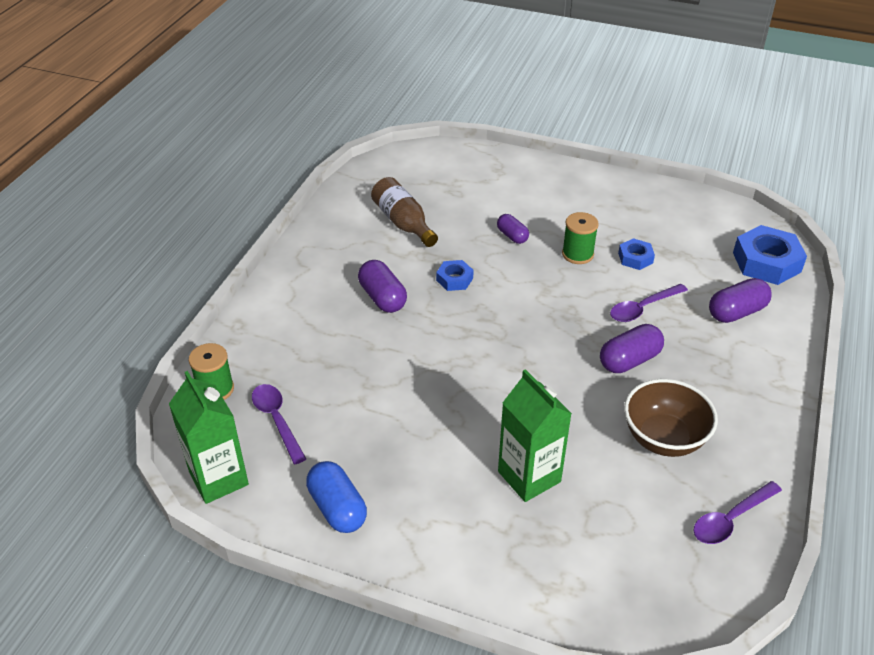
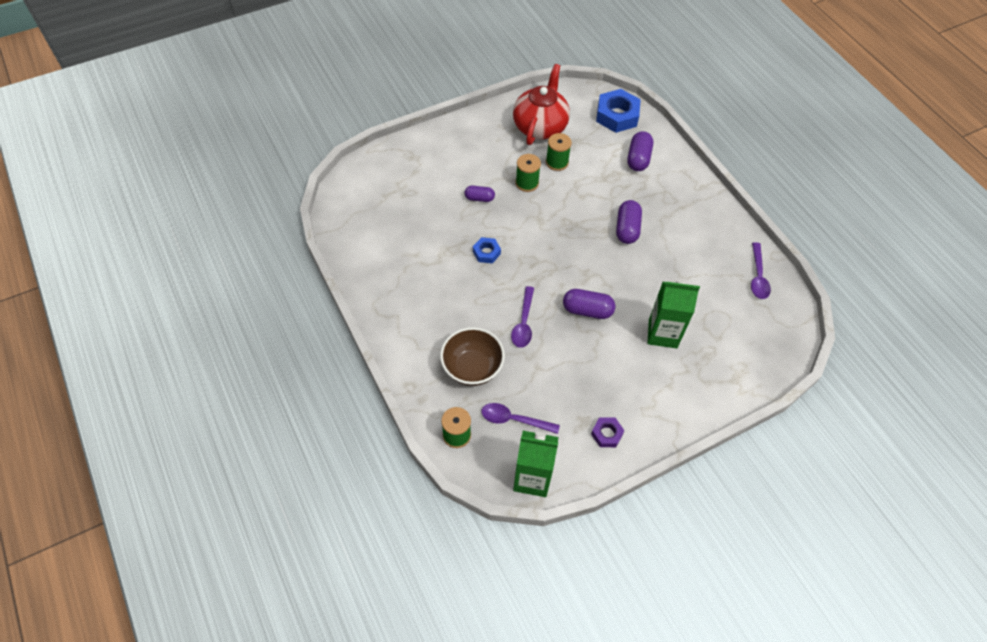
camera: 50 degrees left, 15 degrees up
(337, 508) = (606, 434): blue capsule -> purple nut
(382, 298) = (465, 297): purple capsule -> purple capsule (587, 310)
(403, 222) = (408, 238): brown bottle -> none
(635, 258) = (557, 162): blue nut -> green spool
(642, 308) = (597, 192): purple spoon -> purple spoon (523, 323)
(661, 220) = (540, 126): none -> red teapot
(663, 438) = (689, 260): brown bowl -> brown bowl (472, 368)

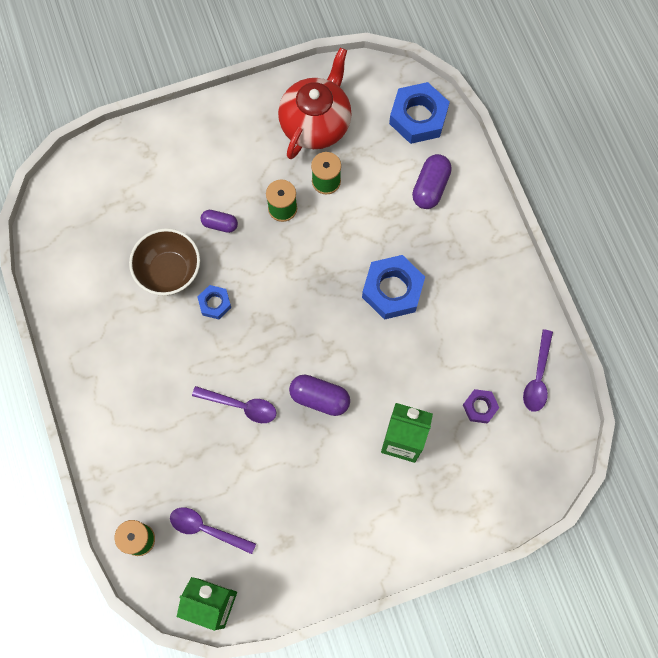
camera: 10 degrees right, 15 degrees up
(472, 368) = (171, 457): brown bowl -> brown bowl (169, 272)
(523, 323) = (241, 406): purple spoon -> purple spoon turned 90 degrees counterclockwise
(606, 434) = (308, 561): purple nut -> purple nut (480, 407)
(627, 229) = (392, 290): purple capsule -> blue nut

